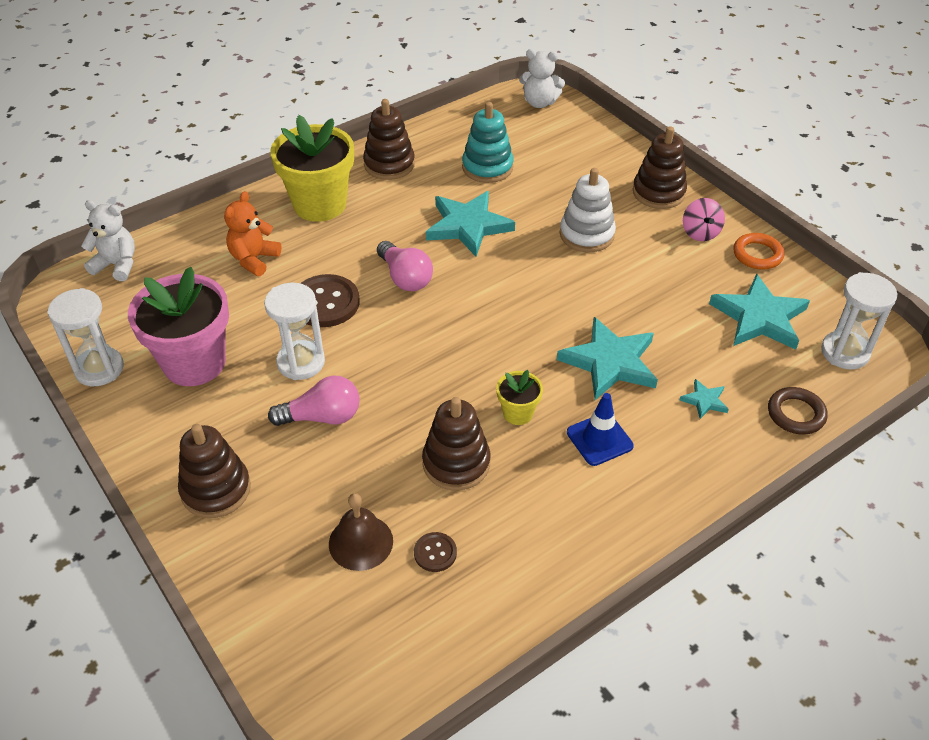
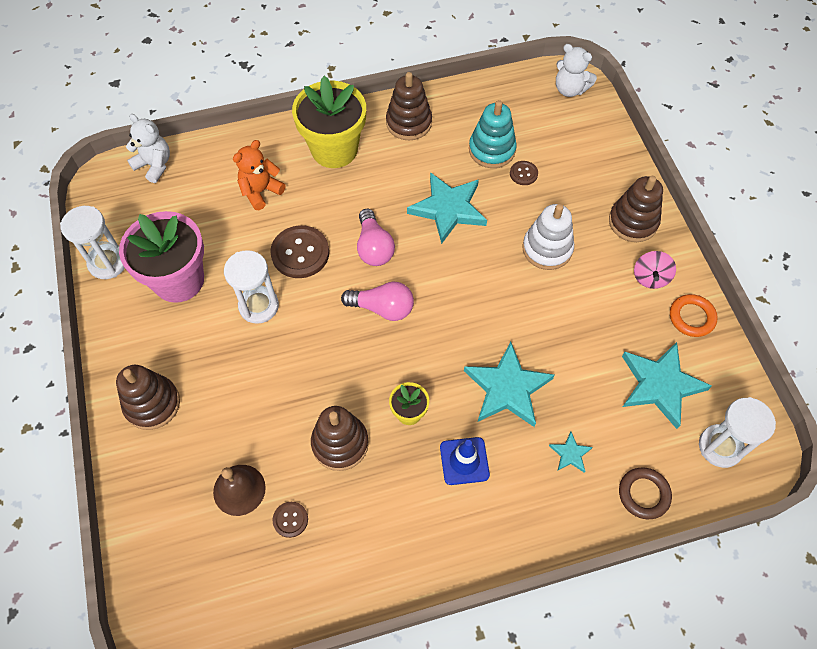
camera: 20 degrees right, 15 degrees up
(322, 417) = (255, 364): pink light bulb -> pink light bulb (382, 308)
(530, 179) = (523, 174): none -> brown button

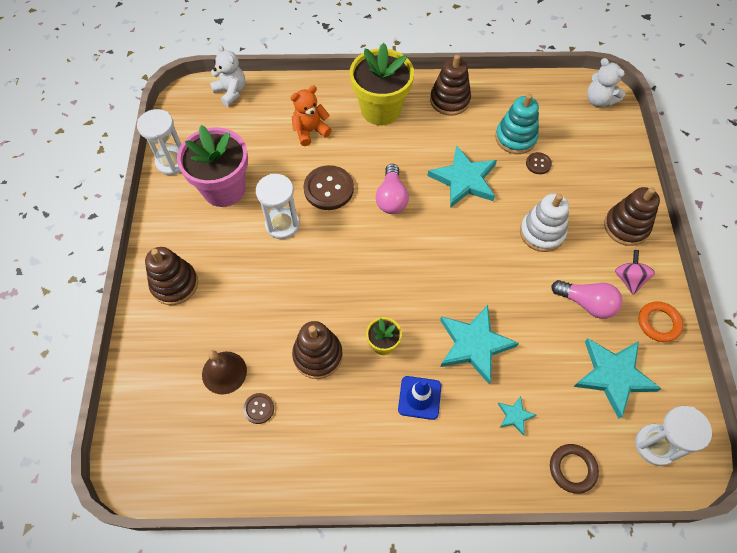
camera: 15 degrees right, 0 degrees up
(382, 308) = (385, 250): pink light bulb -> pink light bulb (586, 303)
(650, 278) = (629, 279): pink spinning top -> pink spinning top turned 150 degrees clockwise

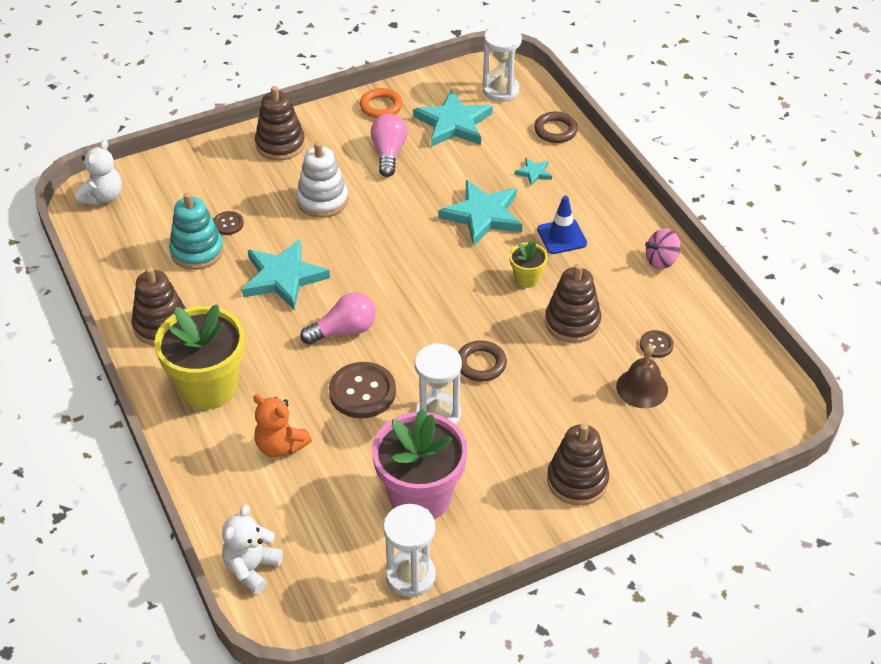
camera: 115 degrees left, 15 degrees down
(312, 271) = (481, 364): none -> brown ring
(629, 279) = (343, 132): pink spinning top -> pink spinning top (661, 261)

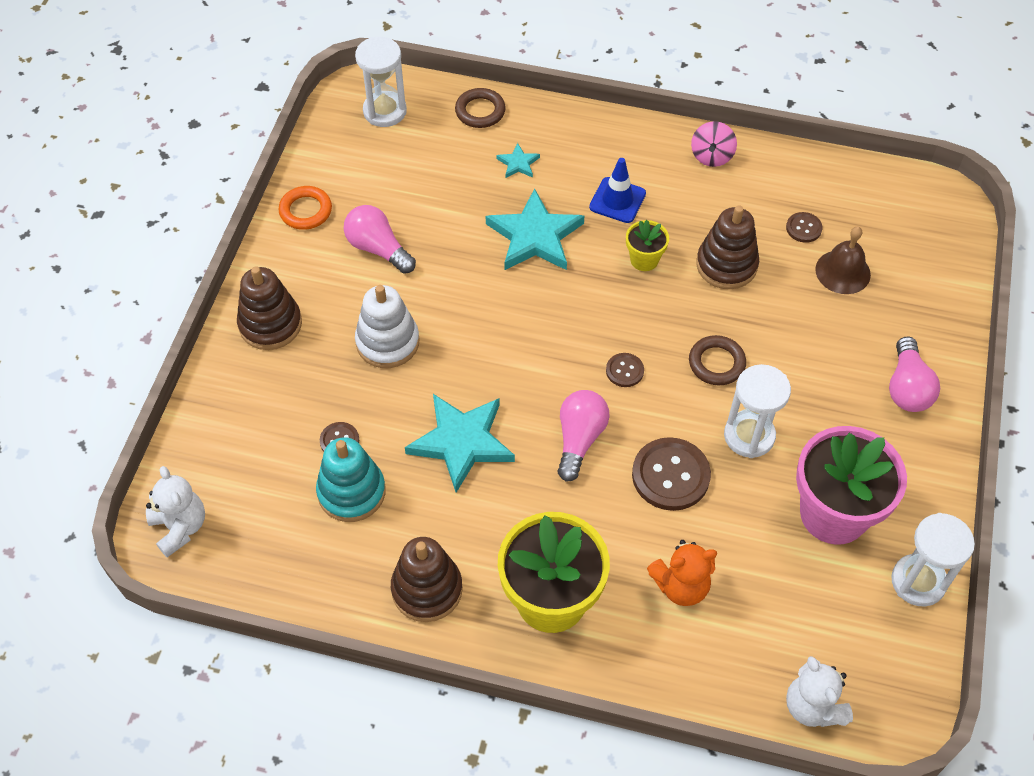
camera: 50 degrees left, 10 degrees up
(422, 321) = (624, 371): none -> brown button
(453, 123) = (391, 174): turquoise star -> none
(577, 480) = (907, 387): brown stacking toy -> pink light bulb

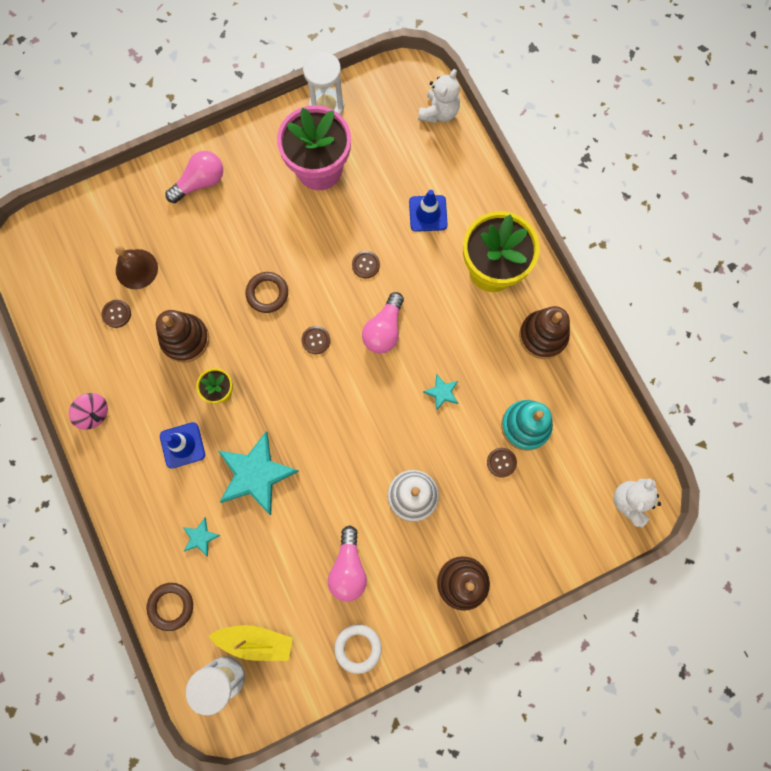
camera: 130 degrees left, 20 degrees up
(306, 211) = (358, 648): orange ring -> white ring
(390, 147) = (255, 641): none -> yellow boat
(461, 442) = (442, 392): turquoise star -> turquoise star, size x0.46
(579, 439) = (384, 330): pink light bulb -> pink light bulb turned 45 degrees counterclockwise
(670, 475) = (365, 265): brown button -> brown button, size x0.51
(681, 586) = (428, 213): orange teddy bear -> blue traffic cone
(711, 156) = (94, 413): pink spinning top -> pink spinning top turned 60 degrees clockwise
(749, 436) = (304, 242): white hourglass -> none

